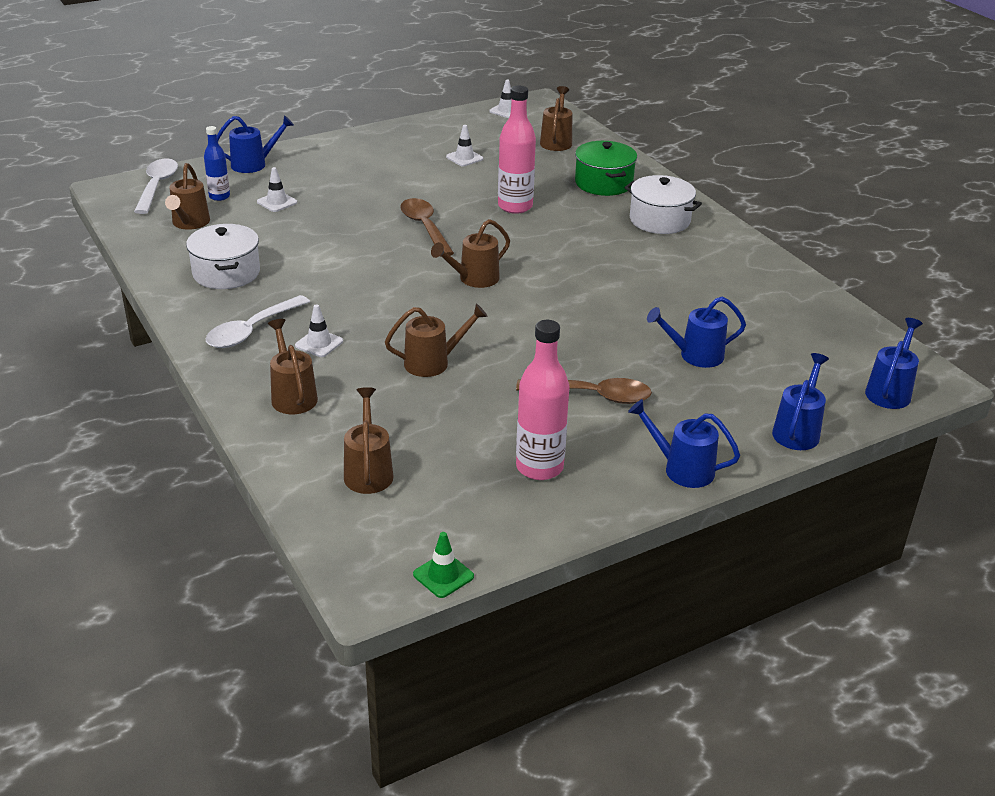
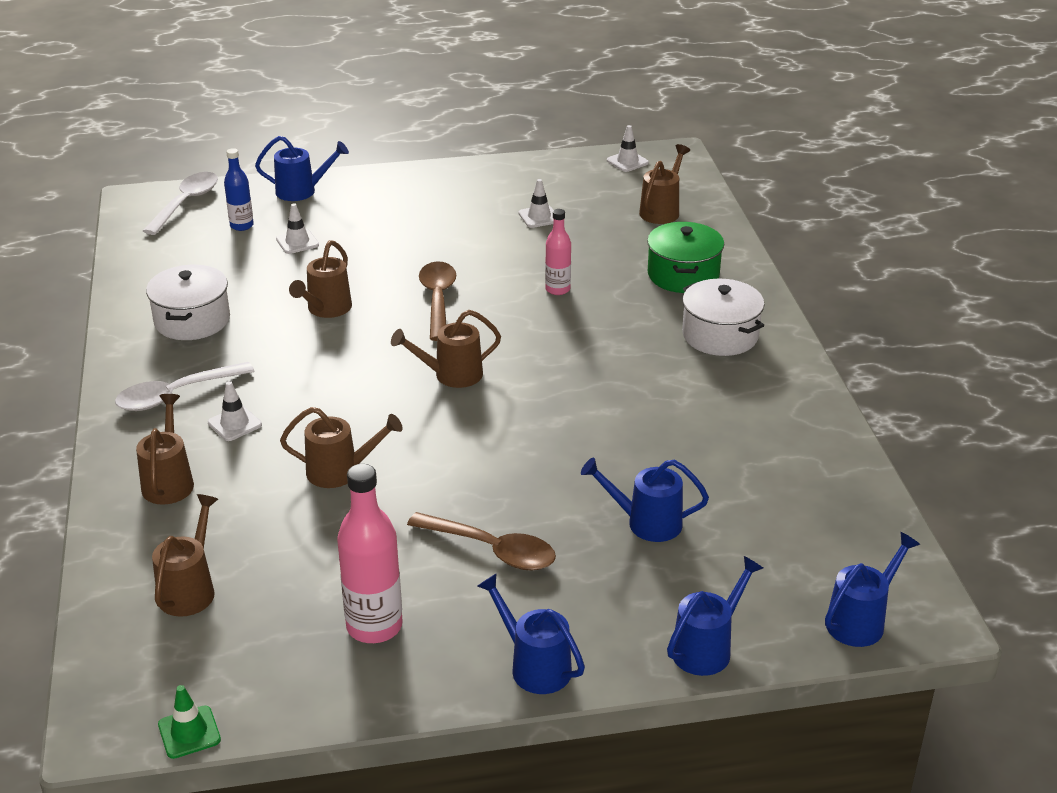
camera: 20 degrees right, 0 degrees up
(189, 224) = (191, 254): brown watering can -> brown watering can (326, 310)
(515, 206) = (557, 289): pink bottle -> pink bottle, size x0.60

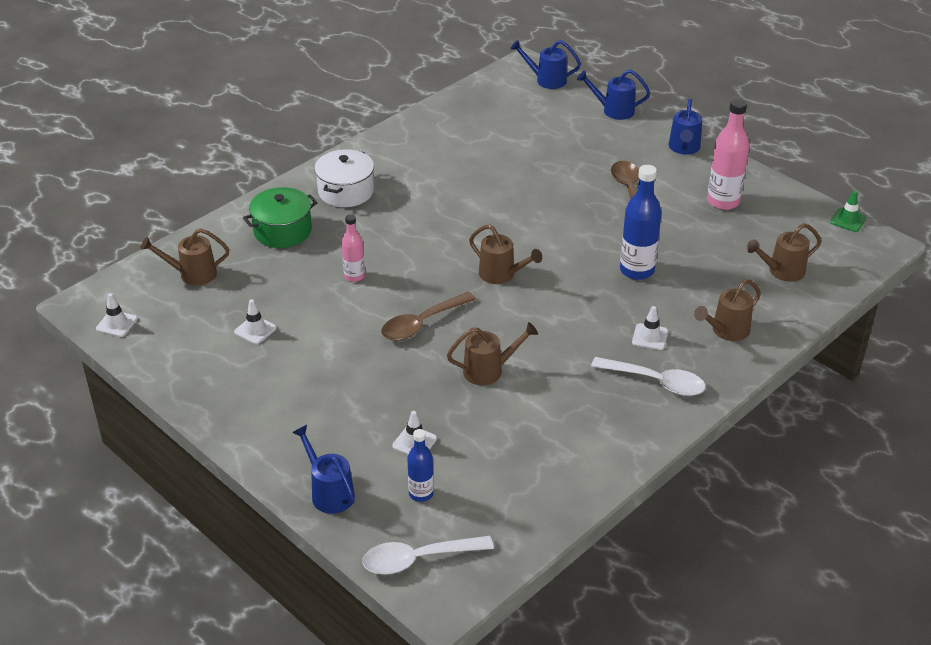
camera: 125 degrees left, 5 degrees up
(192, 320) = (573, 431): white pot -> none
(341, 471) = (637, 270): brown watering can -> blue bottle
(645, 523) = (551, 155): blue watering can -> none

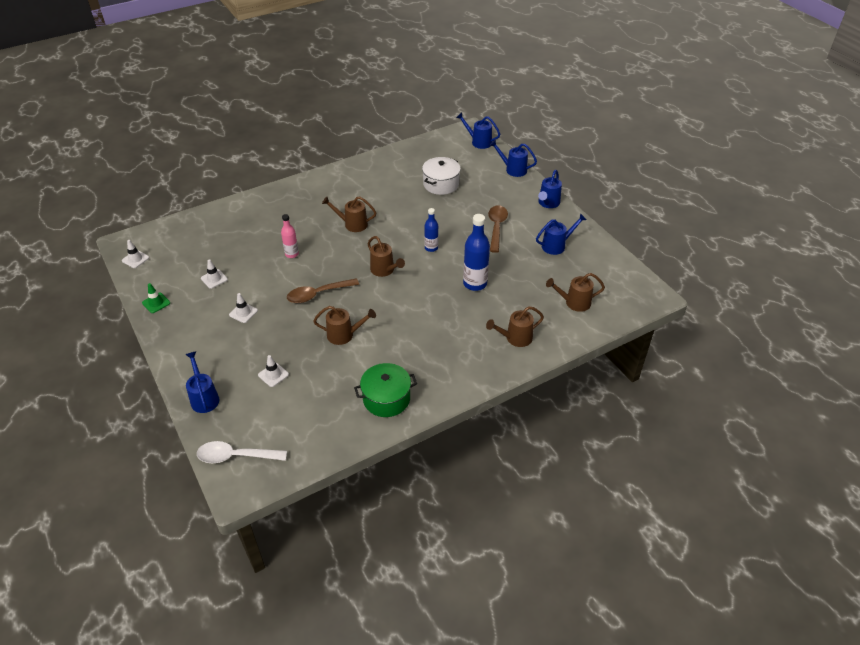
camera: 15 degrees right, 5 degrees up
(192, 274) = (195, 235): brown watering can -> brown watering can (352, 224)
(282, 231) = (263, 216): green pot -> green pot (386, 399)
(346, 191) = (314, 196): white pot -> white pot (441, 184)
(421, 493) = (260, 411): blue bottle -> blue bottle (431, 248)
(650, 337) = (461, 332): white traffic cone -> white traffic cone (243, 313)
(656, 382) = (450, 365): white spoon -> none
(723, 201) = (557, 245): pink bottle -> blue watering can
(848, 220) = (638, 274): green traffic cone -> green traffic cone (156, 303)

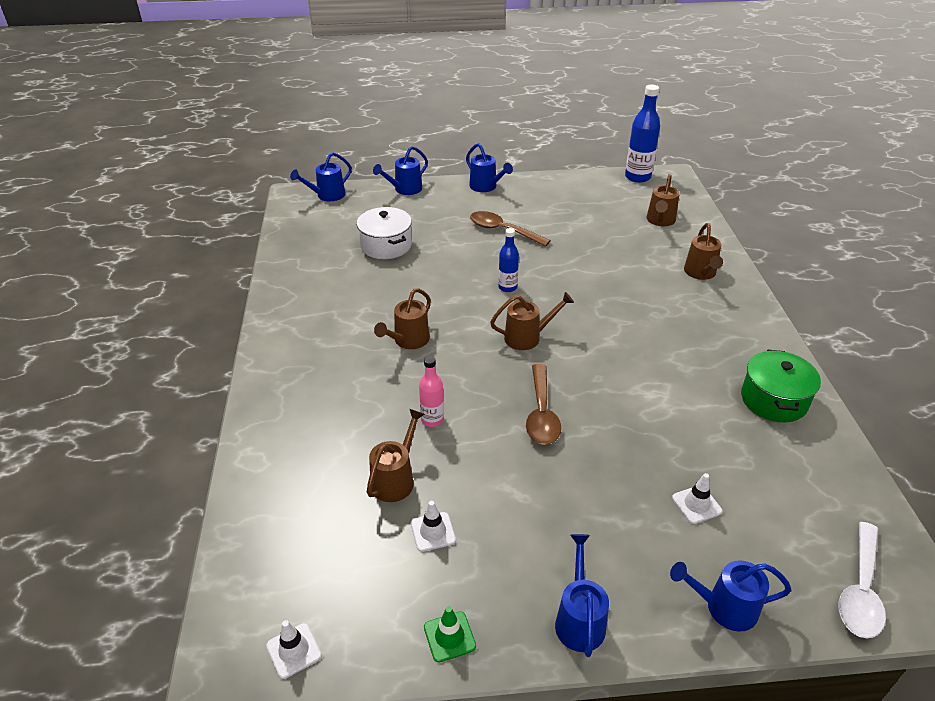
camera: 65 degrees left, 5 degrees down
(243, 313) = (540, 510): white traffic cone -> none
(344, 335) = (640, 407): brown watering can -> brown watering can (396, 479)
(475, 284) = (595, 274): blue bottle -> blue bottle (637, 177)
(557, 245) = (562, 203): blue watering can -> blue watering can (579, 618)

